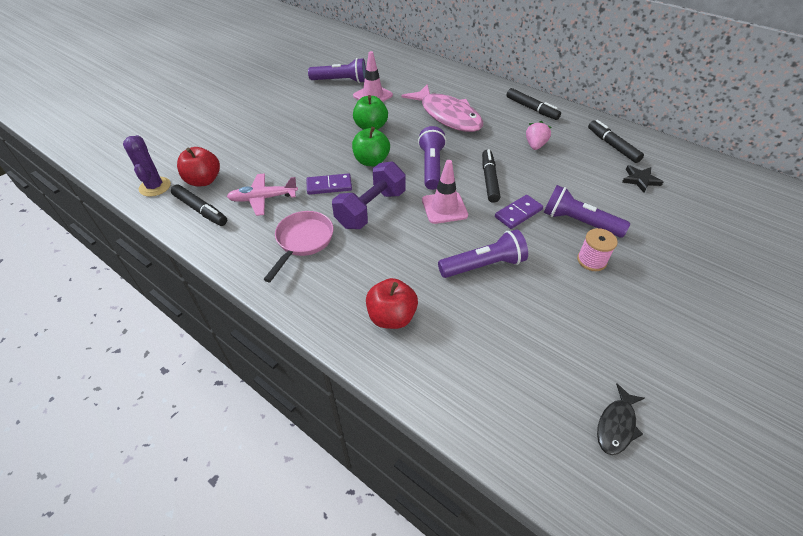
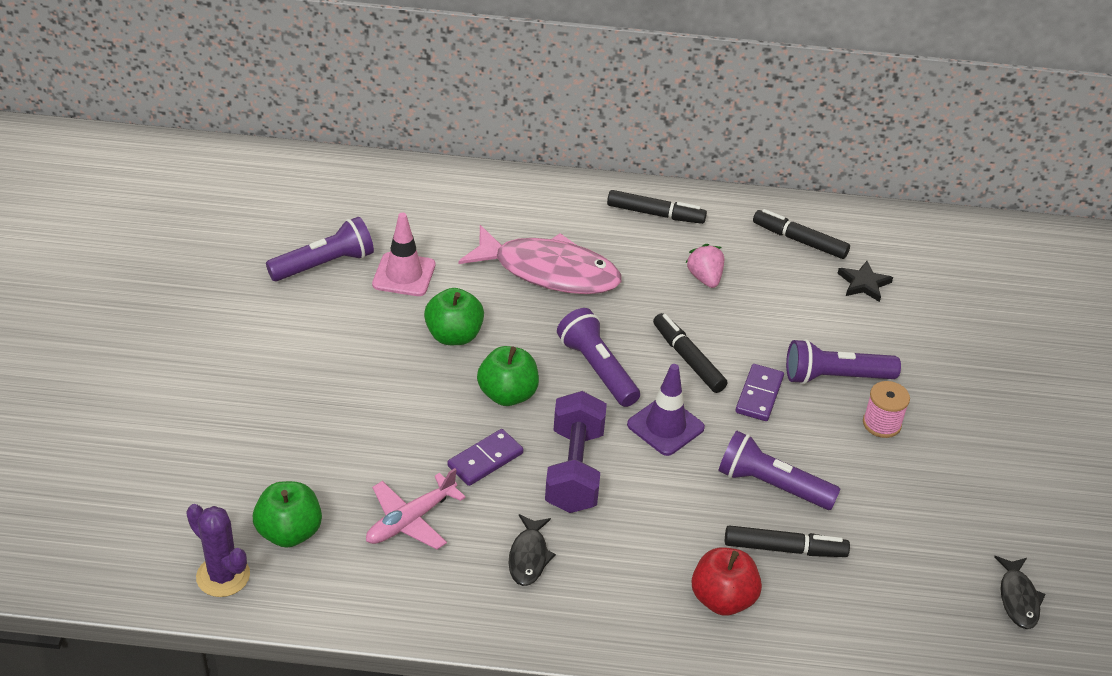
camera: 35 degrees left, 5 degrees down
(200, 210) = (337, 578): black marker -> black marker (784, 548)
(204, 180) = (289, 532): red apple -> green apple
(303, 241) = (529, 556): pink pan -> black fish
(444, 208) = (665, 426): pink traffic cone -> purple traffic cone
(483, 265) = (772, 485): purple flashlight -> purple flashlight turned 105 degrees counterclockwise

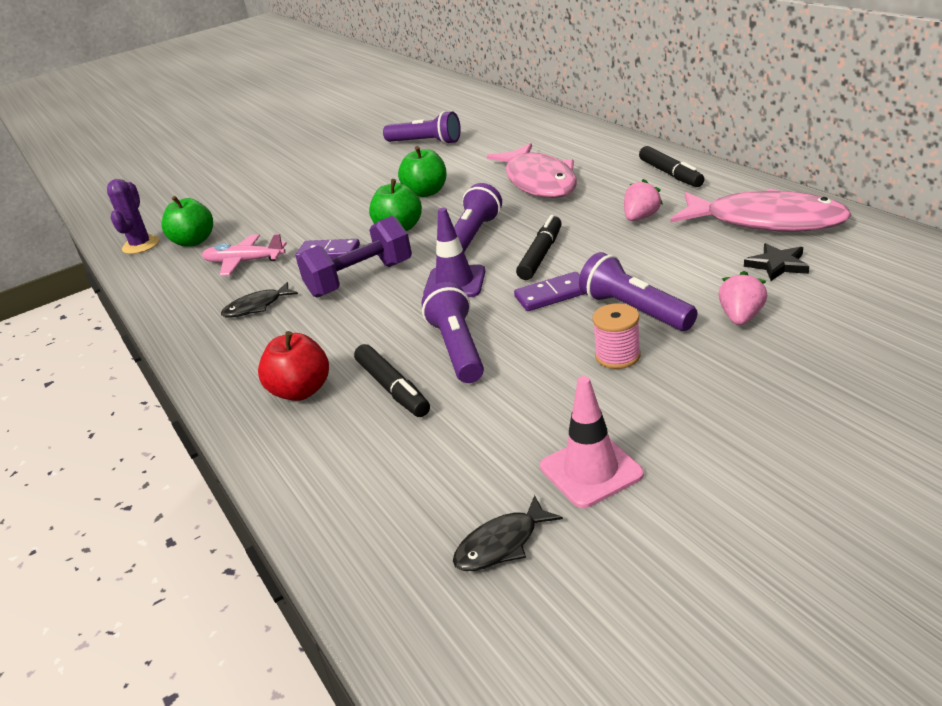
camera: 60 degrees right, 10 degrees down
(404, 275) = (455, 158): pink traffic cone -> pink traffic cone (591, 470)
(799, 241) = (765, 221): black marker -> pink fish
(904, 345) = (741, 317): none -> pink strawberry

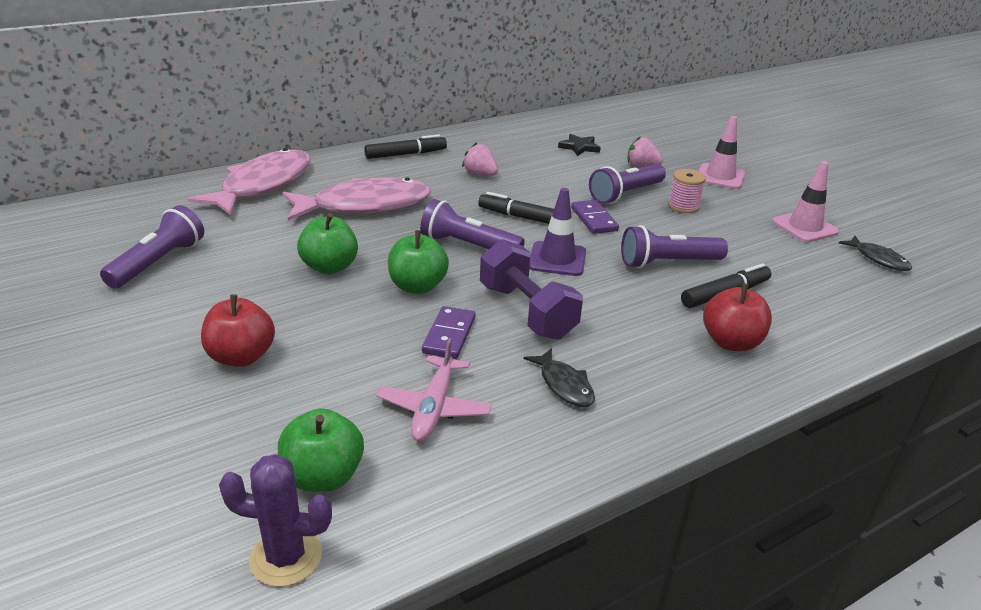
camera: 95 degrees left, 0 degrees up
(312, 193) = (241, 357): none -> red apple
(748, 389) = (720, 177): none -> pink traffic cone
(765, 221) = (515, 140): pink fish -> pink fish (262, 185)

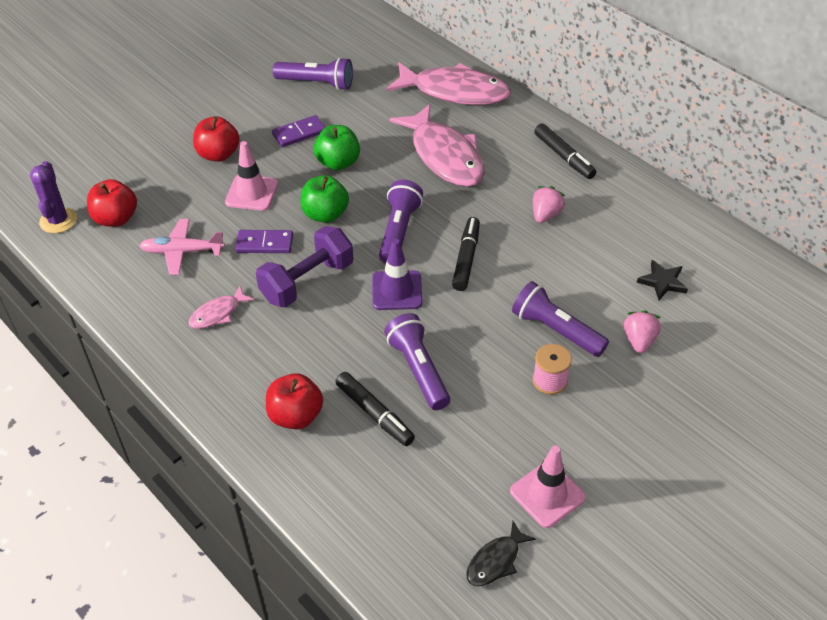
camera: 80 degrees right, 15 degrees up
(323, 476) = (116, 218): green apple -> red apple
(564, 385) = (218, 313): black fish -> pink fish
(593, 219) = (485, 309): purple domino -> purple domino (299, 133)
(720, 177) = (650, 416): pink traffic cone -> pink traffic cone (252, 193)

